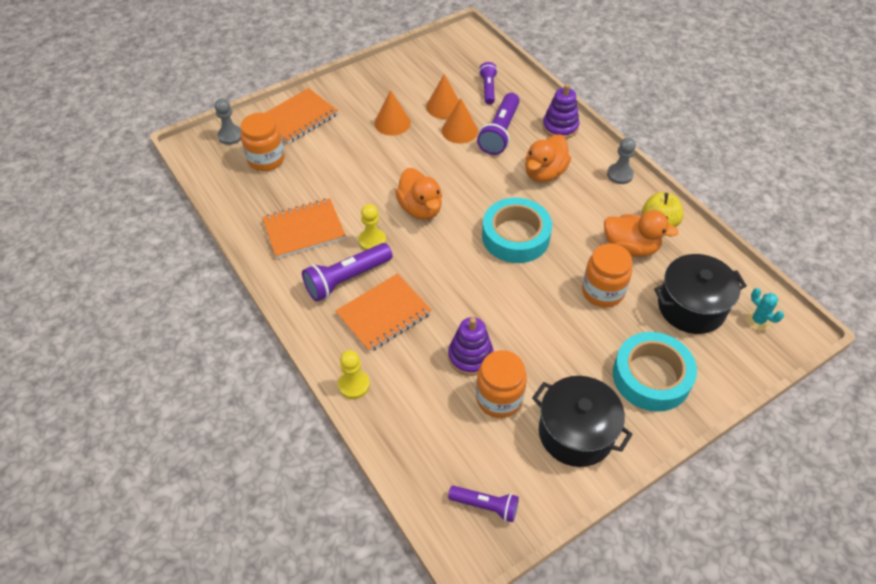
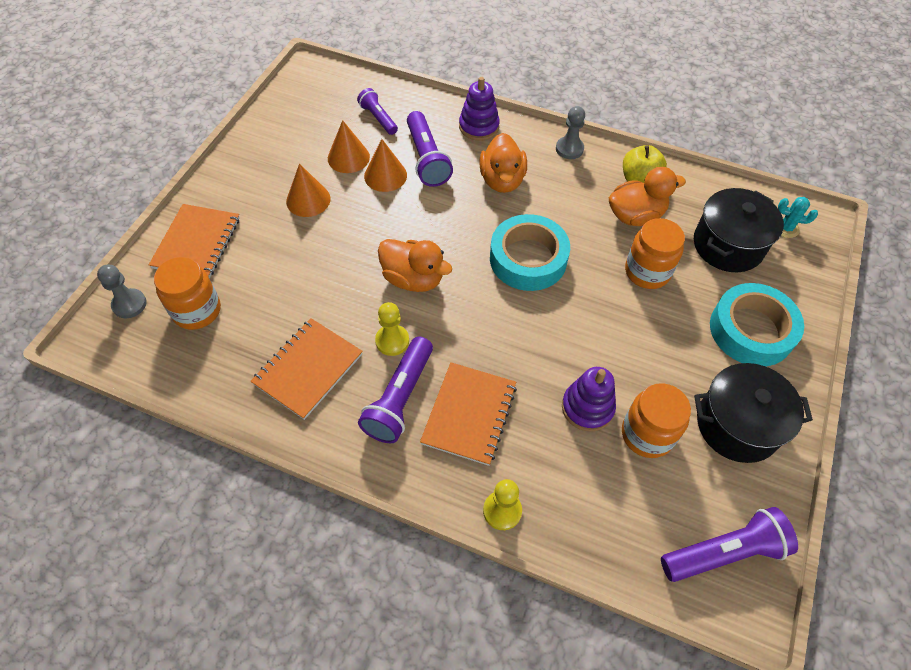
camera: 35 degrees left, 5 degrees up
(485, 506) = (724, 552): purple flashlight -> purple flashlight, size x1.60

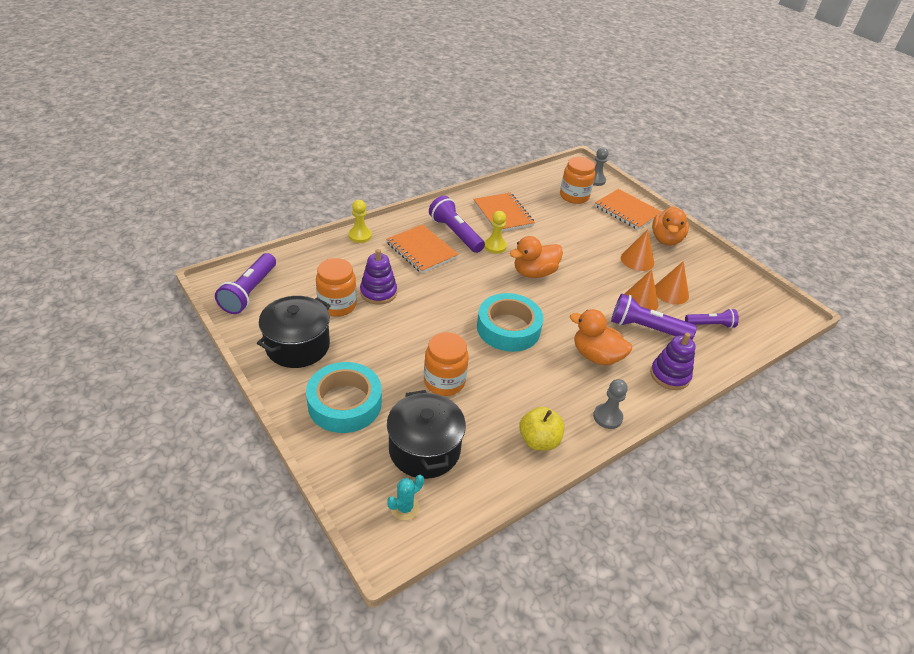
camera: 120 degrees right, 15 degrees down
(635, 215) = (501, 411): orange duck -> orange duck (666, 239)

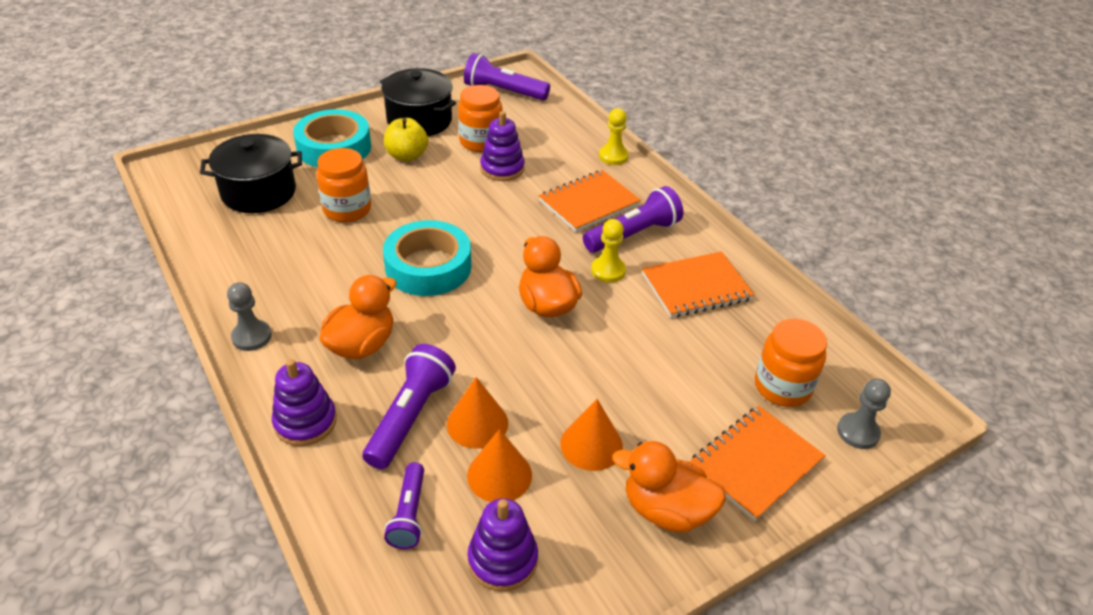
camera: 95 degrees right, 0 degrees up
(405, 508) = (197, 179): turquoise cactus -> none
(539, 440) = (238, 272): yellow apple -> yellow apple (407, 155)
(718, 291) = (502, 560): none -> purple stacking toy

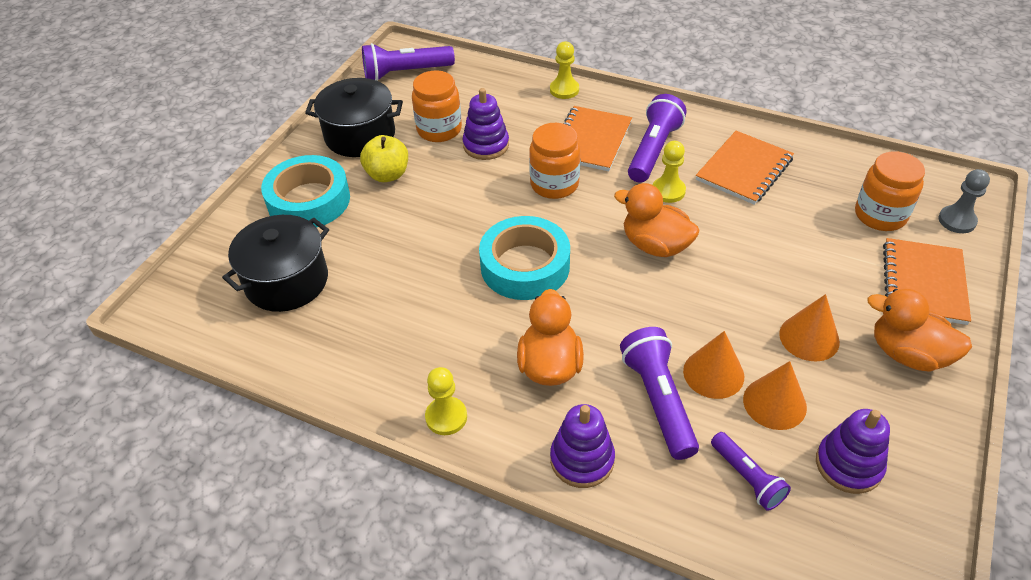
camera: 30 degrees left, 5 degrees up
(252, 337) = (446, 417): grey pawn -> yellow pawn
(347, 209) = (392, 253): orange jar -> orange jar (554, 184)
(666, 510) = (907, 354): orange duck -> orange duck turned 45 degrees clockwise

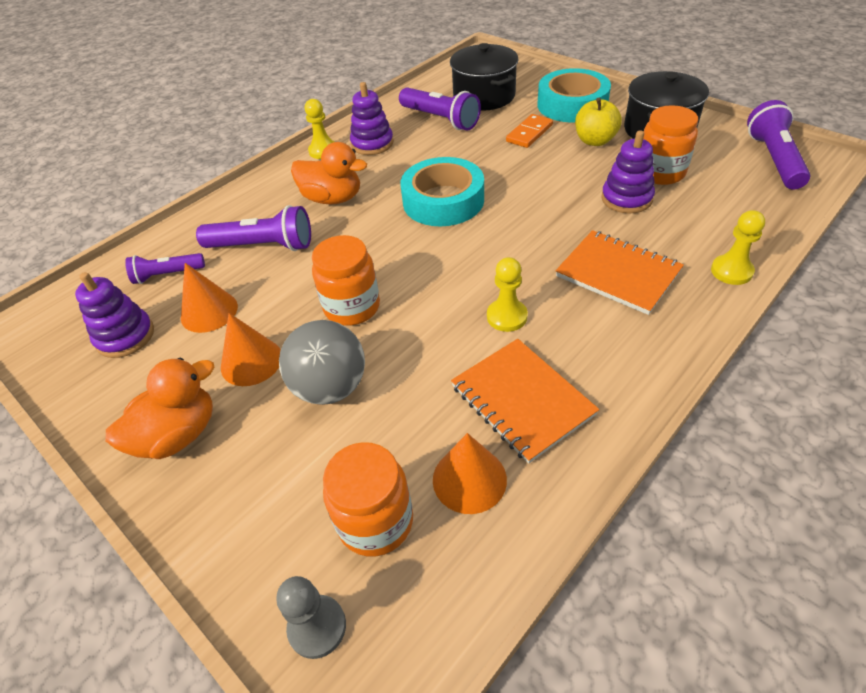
camera: 110 degrees right, 0 degrees up
(377, 224) = (529, 133): none -> orange domino
(554, 184) = (548, 234): orange jar -> orange jar (352, 307)
(582, 459) = (247, 200): purple stacking toy -> purple stacking toy (372, 144)
(653, 150) = (586, 323): purple flashlight -> purple flashlight (440, 119)
(655, 245) = (428, 285): orange duck -> none
(713, 373) = (263, 283): orange cone -> orange cone (469, 479)
(799, 273) = (330, 387): none -> grey ball
(923, 283) = (246, 507): orange notebook -> none

